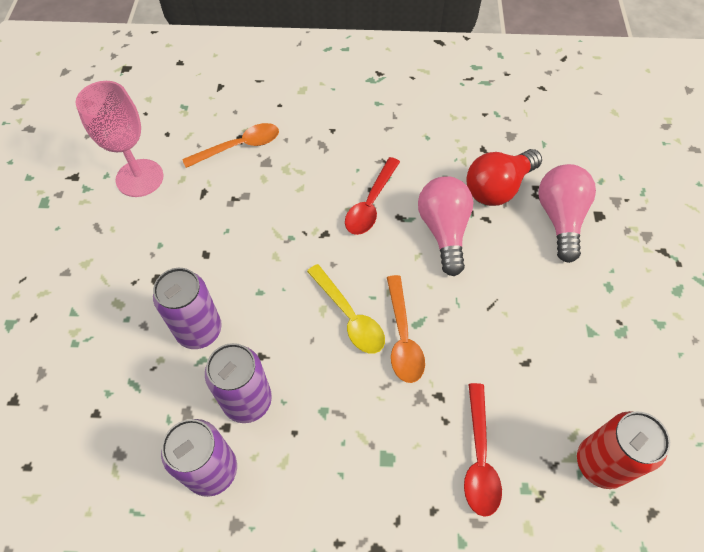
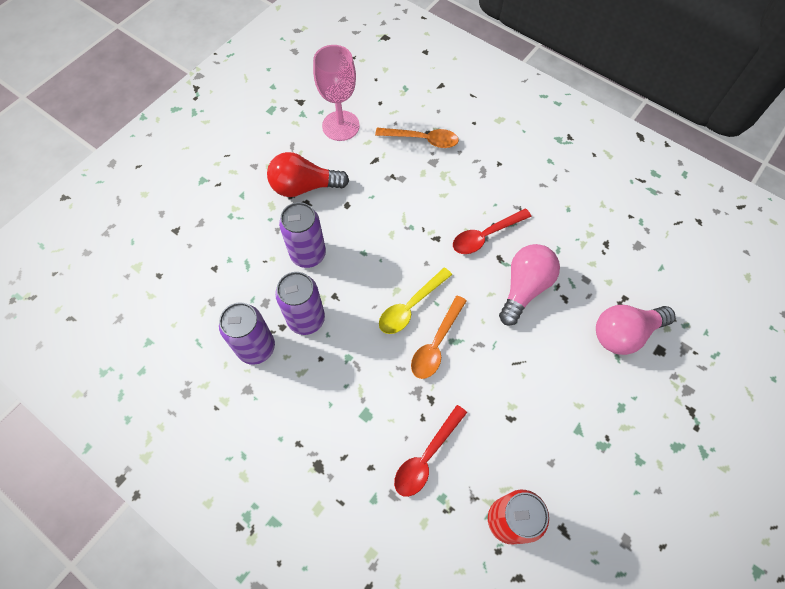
camera: 35 degrees right, 5 degrees up
(349, 316) = (410, 306): yellow spoon -> yellow spoon turned 45 degrees clockwise
(498, 188) = (593, 280): red light bulb -> red light bulb (304, 187)
(560, 219) = (624, 333): pink light bulb -> pink light bulb turned 150 degrees counterclockwise

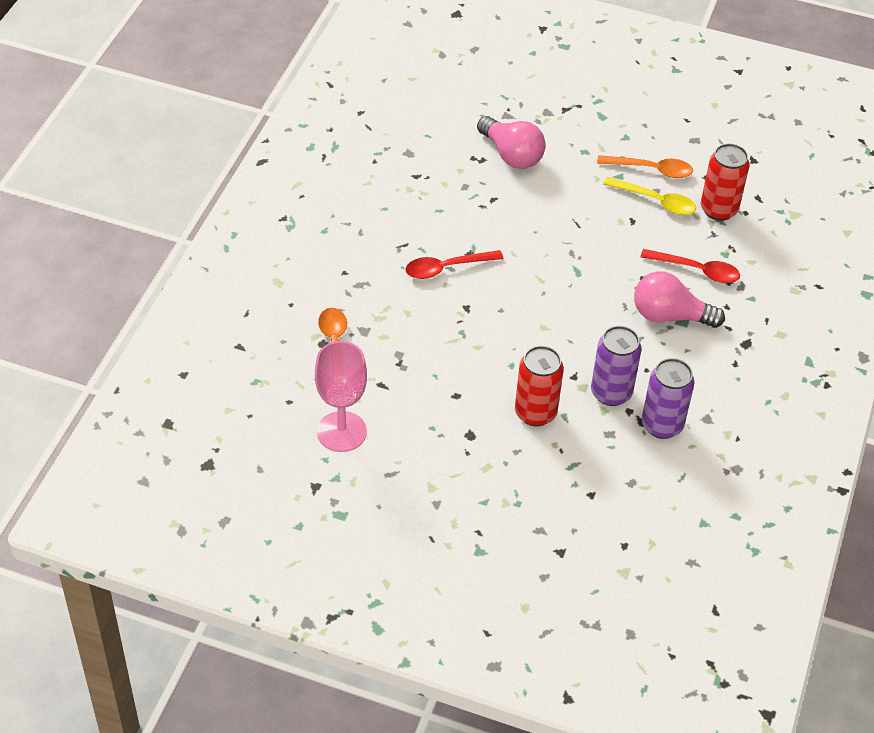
camera: 110 degrees left, 15 degrees down
(304, 187) = (447, 442): red light bulb -> none
(308, 254) = (535, 413): purple can -> red can
(410, 306) = (557, 312): yellow spoon -> yellow spoon (656, 201)
(436, 344) = (587, 284): orange spoon -> orange spoon (651, 169)
(485, 236) = (446, 268): red spoon -> red spoon turned 120 degrees clockwise
(524, 288) = (495, 229): pink light bulb -> pink light bulb (669, 316)

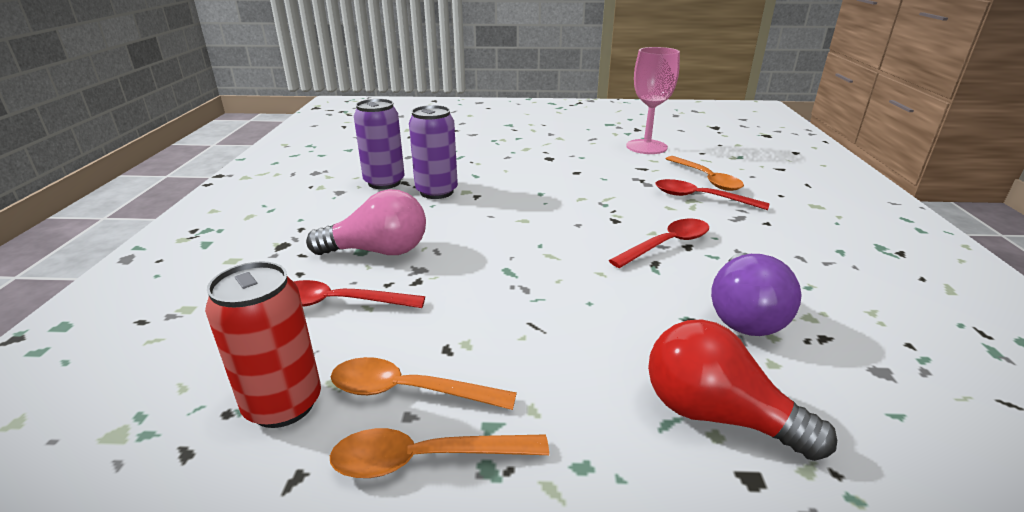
camera: 165 degrees right, 20 degrees down
(368, 318) = (700, 198): none -> red spoon
(447, 199) = (744, 314): none -> purple light bulb
(511, 155) = (716, 415): pink light bulb -> red light bulb
(535, 413) = (502, 173): red can -> none
(656, 201) = (409, 391): yellow spoon -> orange spoon

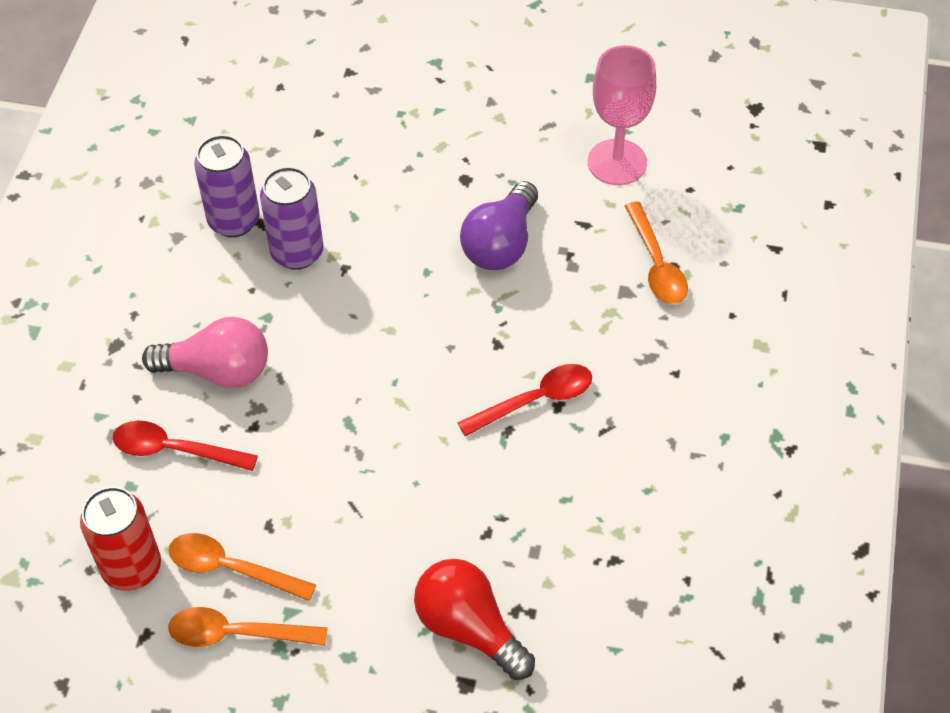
camera: 10 degrees right, 25 degrees up
(700, 198) = (624, 309): red spoon -> none
(744, 314) = (557, 520): purple light bulb -> purple light bulb (501, 244)

